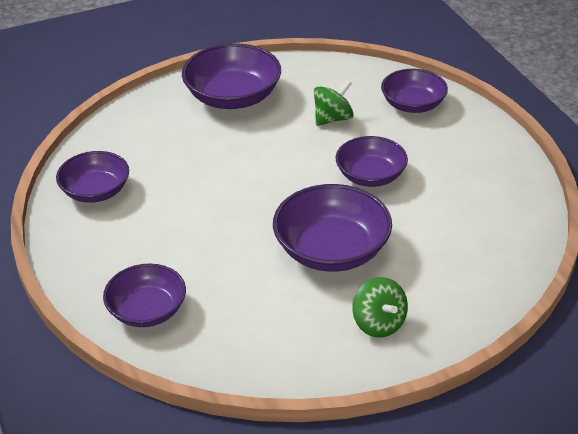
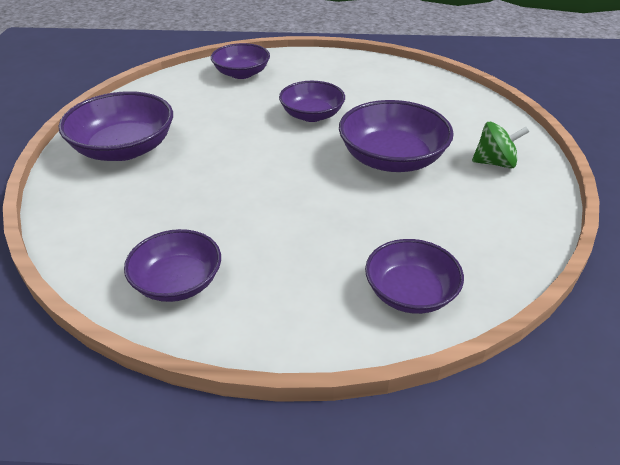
camera: 65 degrees left, 0 degrees up
(333, 119) = (219, 110): green spinning top -> none

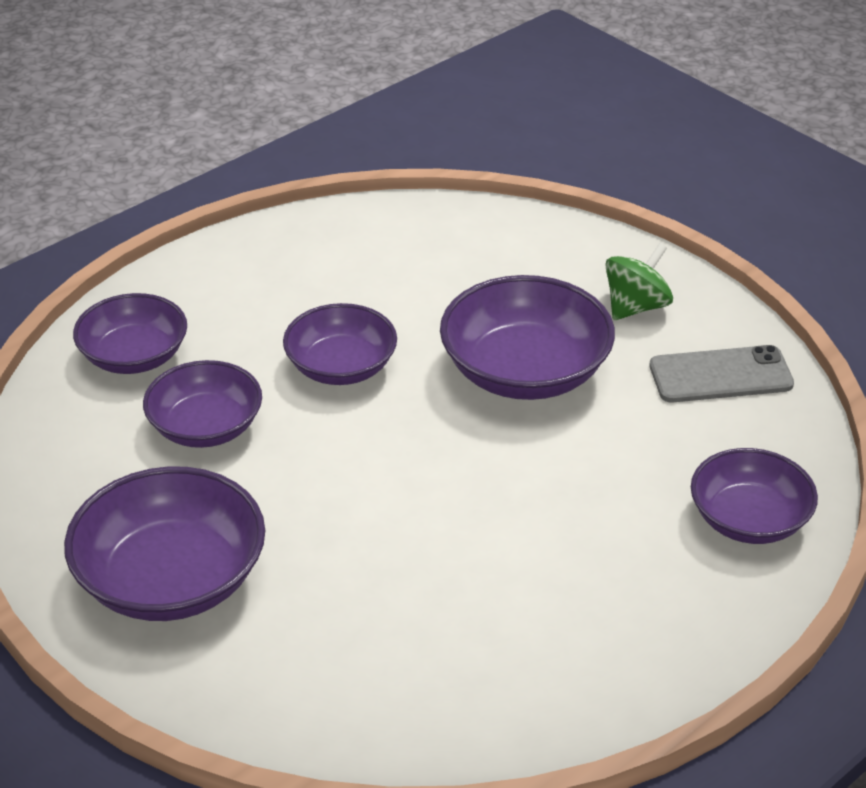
camera: 45 degrees left, 0 degrees up
(177, 282) = (524, 680): purple bowl -> purple bowl (205, 427)
(499, 216) = (720, 375): none -> grey phone

